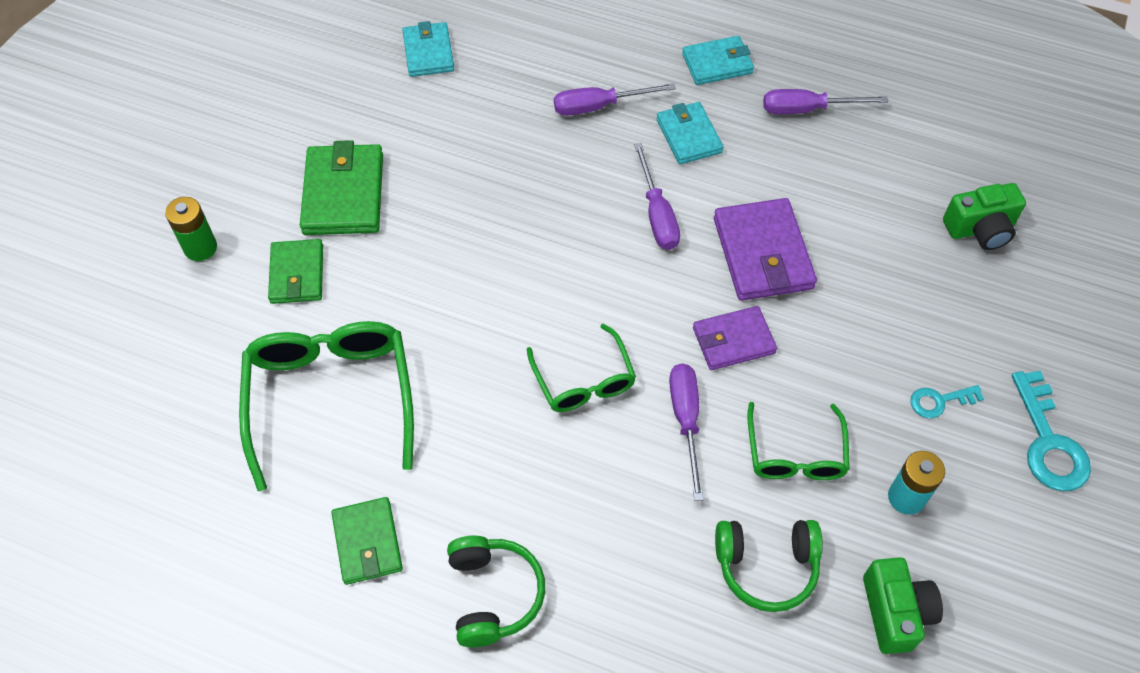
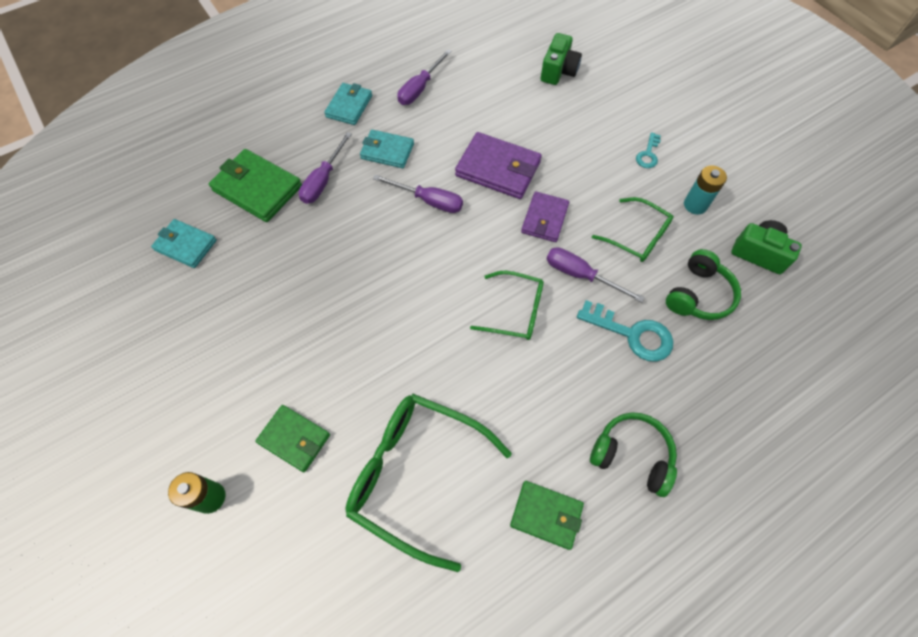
camera: 55 degrees left, 5 degrees up
(344, 194) = (253, 367): green wallet -> green wallet (257, 188)
(1048, 442) = (700, 128): turquoise key -> turquoise key (632, 334)

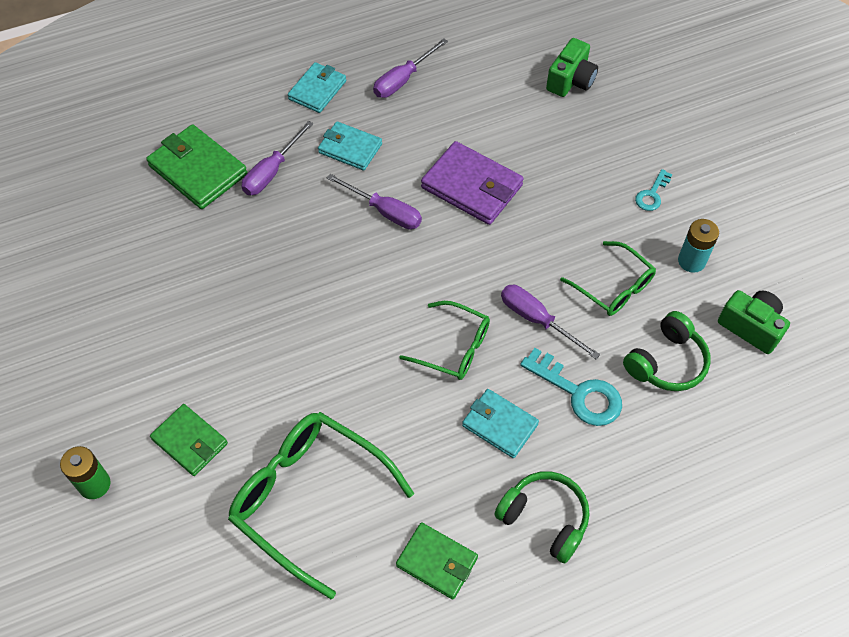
camera: 10 degrees right, 5 degrees down
(186, 245) = (110, 222): turquoise wallet -> turquoise wallet (500, 425)
(544, 219) = (511, 251): purple wallet -> none

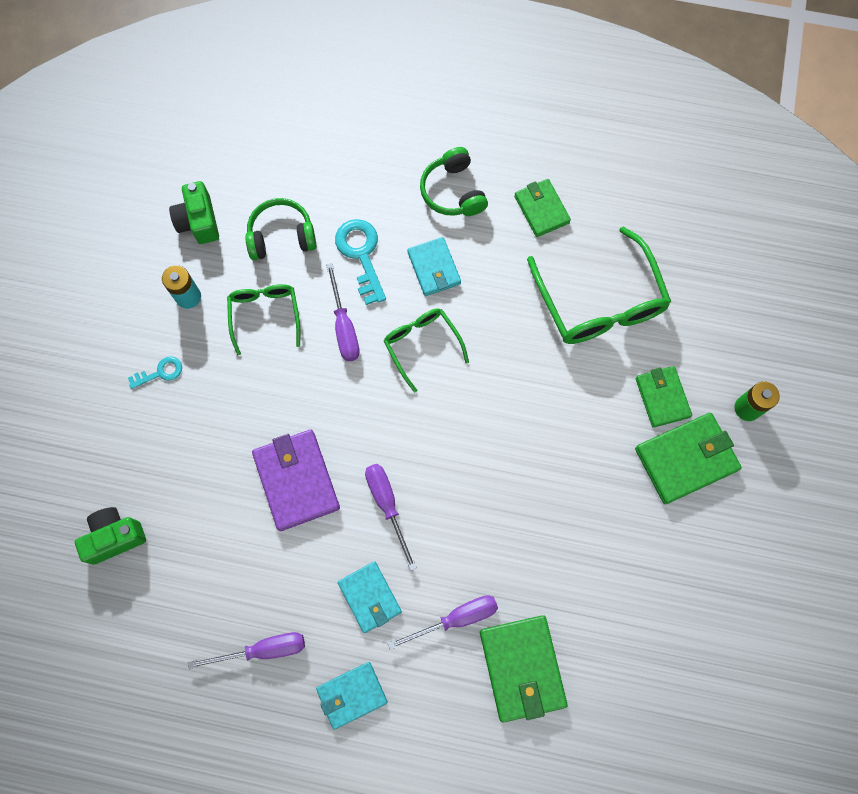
camera: 145 degrees left, 15 degrees up
(137, 398) = (686, 459): none -> green wallet

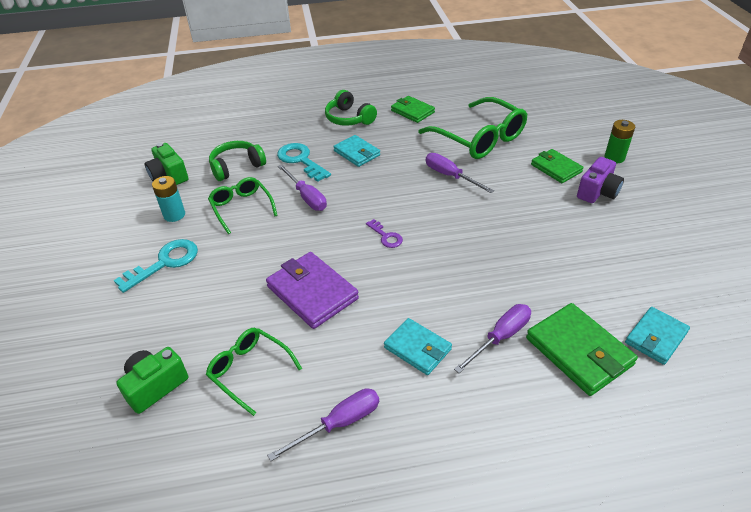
camera: 20 degrees left, 30 degrees down
(160, 372) = (165, 263): turquoise key -> turquoise key, size x1.76
(352, 695) = (443, 428): turquoise wallet -> turquoise wallet (655, 337)
(387, 505) = (397, 284): purple screwdriver -> purple screwdriver (450, 176)
(406, 430) = (386, 236): none -> purple key
(422, 345) = (371, 190): green glasses -> green glasses (249, 371)
(686, 459) = (597, 192): green wallet -> purple camera

